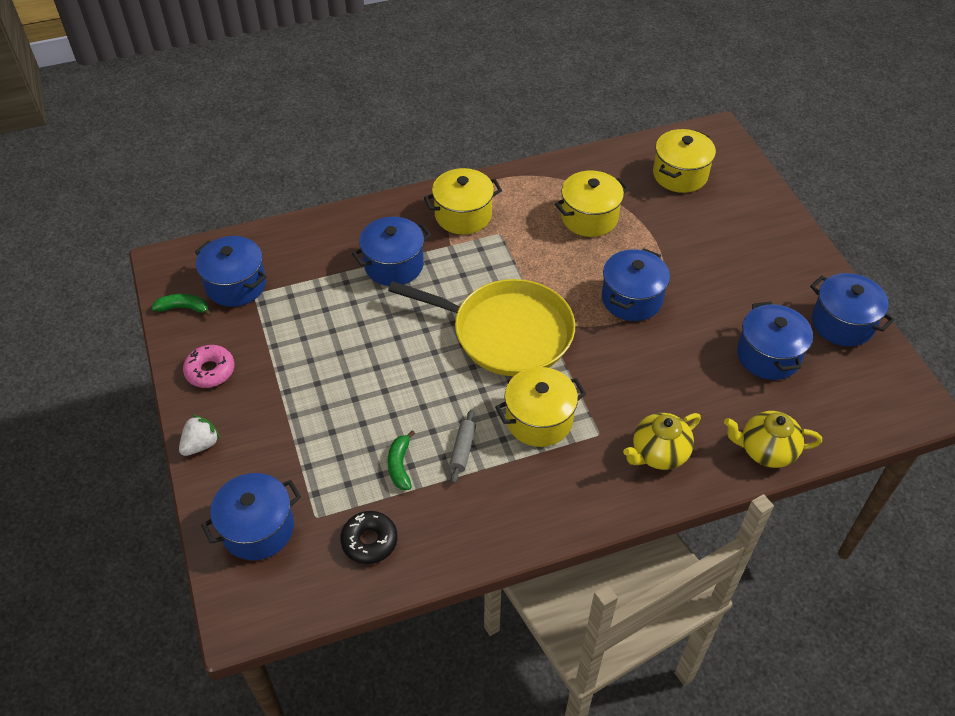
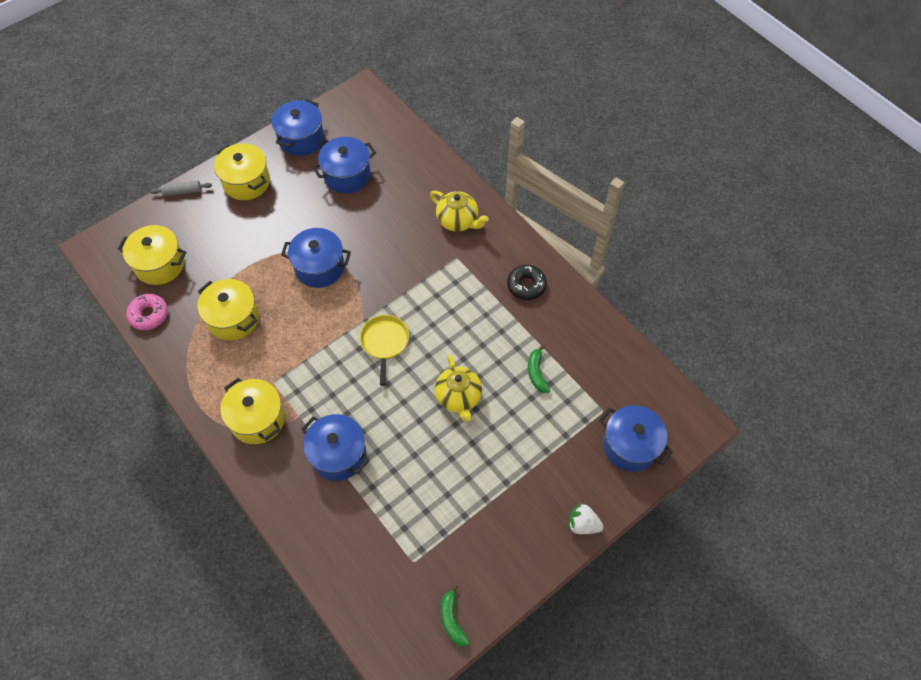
camera: 110 degrees left, 10 degrees up
(210, 371) = (511, 556): pink donut -> pink donut (149, 315)
(236, 285) = (408, 585): blue pot -> none
(369, 541) = (604, 369): black donut -> black donut (526, 285)
(400, 465) = (536, 373): green banana -> green banana turned 105 degrees clockwise
(462, 450) = (505, 337): grey rolling pin -> grey rolling pin (182, 191)
(506, 332) = (384, 342): yellow pan -> yellow pan, size x0.49
(539, 420) = (459, 297): yellow pot -> yellow pot (246, 182)
(766, 450) = (430, 165): yellow teapot -> yellow teapot (458, 397)

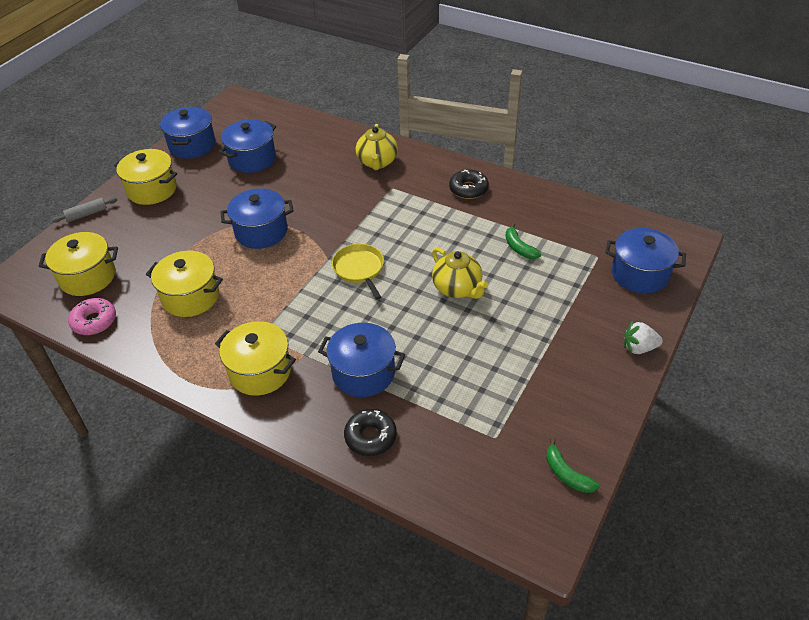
camera: 20 degrees left, 15 degrees down
(316, 519) = (370, 437): none -> black donut
(458, 221) = (377, 162): yellow teapot -> yellow teapot turned 75 degrees clockwise

